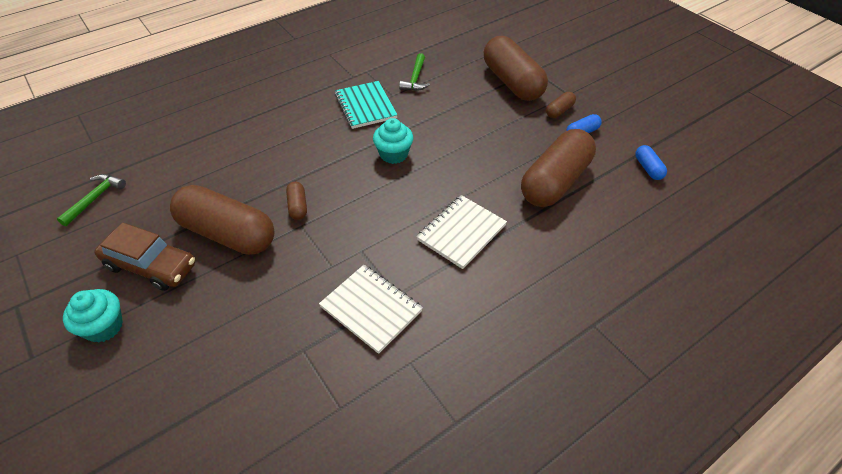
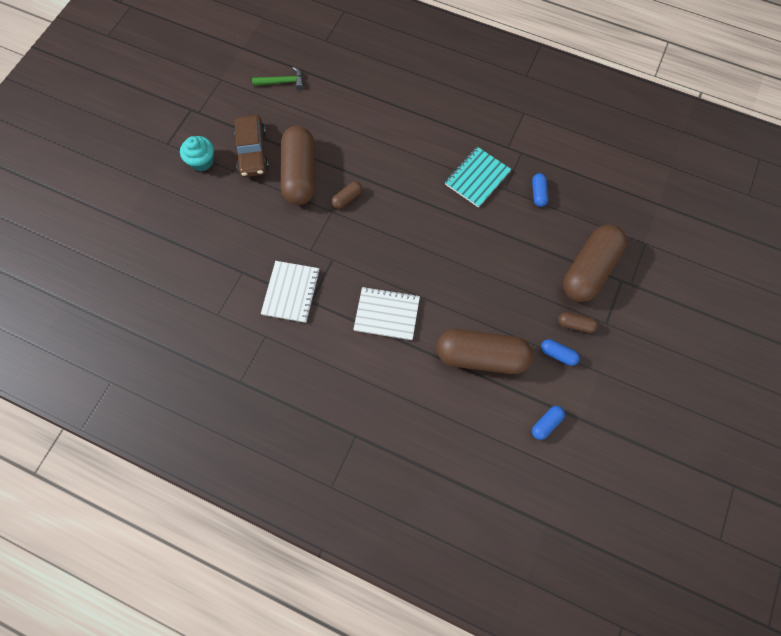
camera: 60 degrees right, 20 degrees up
(393, 154) = (436, 228): turquoise cupcake -> none
(415, 79) = (538, 193): green hammer -> blue capsule

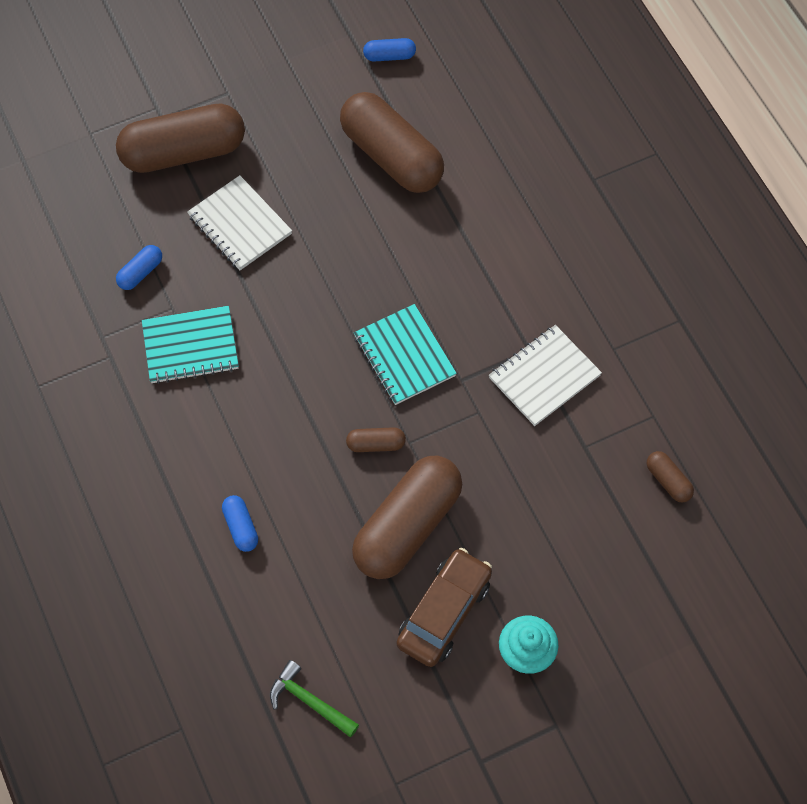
camera: 140 degrees left, 5 degrees down
(371, 249) = (404, 356): none -> turquoise notebook
(387, 314) = (453, 271): white notebook -> white notebook (239, 225)
(558, 354) = (310, 102): blue capsule -> blue capsule (241, 527)
(575, 325) = (261, 114): brown capsule -> brown capsule (668, 481)

